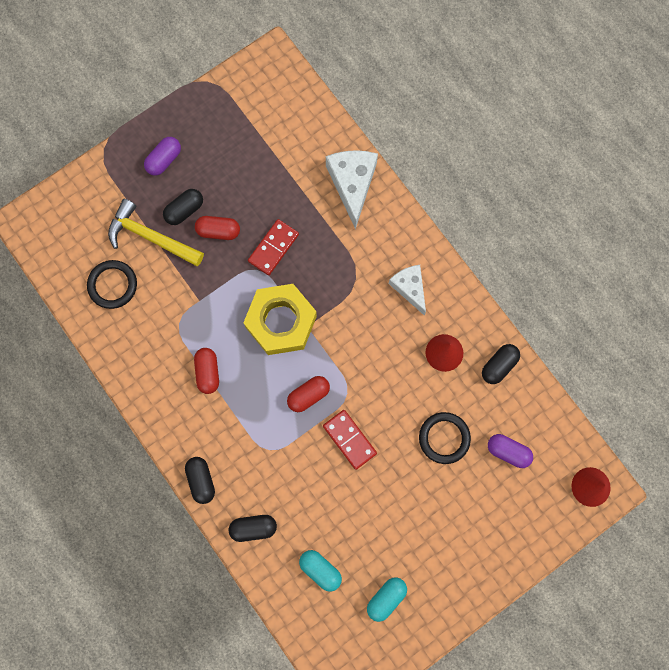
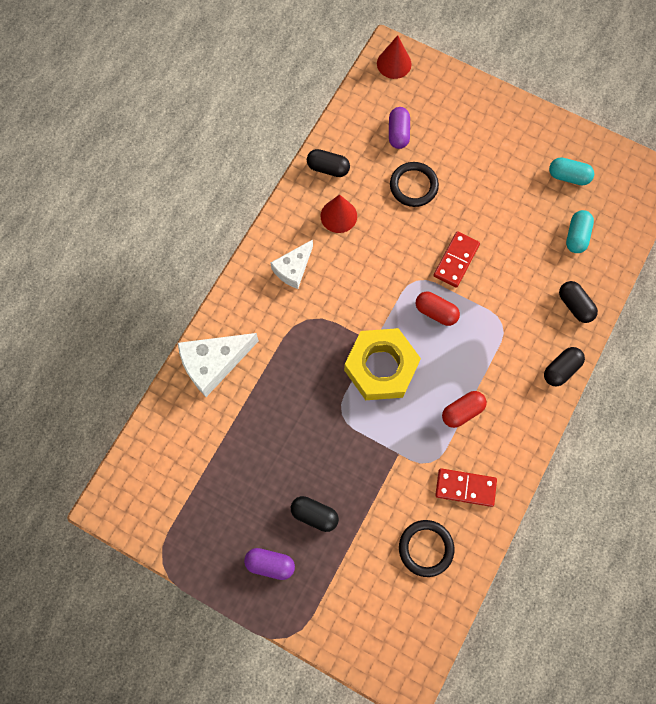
camera: 115 degrees left, 5 degrees down
(150, 237) = (358, 535): yellow hammer -> none
(218, 231) = (320, 469): red capsule -> none
(273, 248) = (312, 408): red domino -> red domino (465, 487)

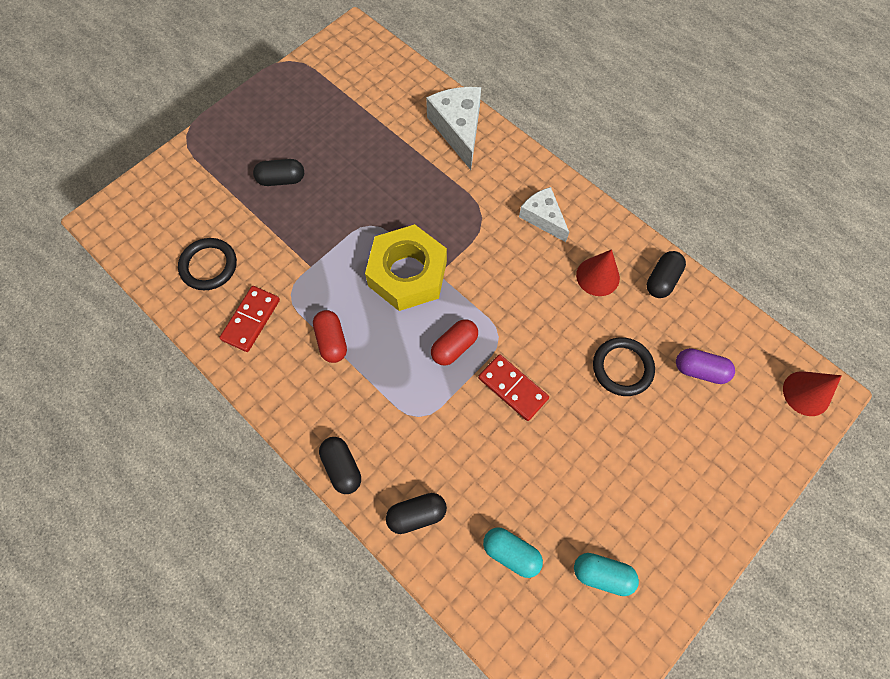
camera: 105 degrees right, 5 degrees down
(270, 564) = (253, 136): purple capsule -> none
(314, 515) = (281, 179): black capsule -> black capsule turned 45 degrees clockwise
(568, 176) = (602, 574): turquoise capsule -> turquoise capsule turned 75 degrees clockwise

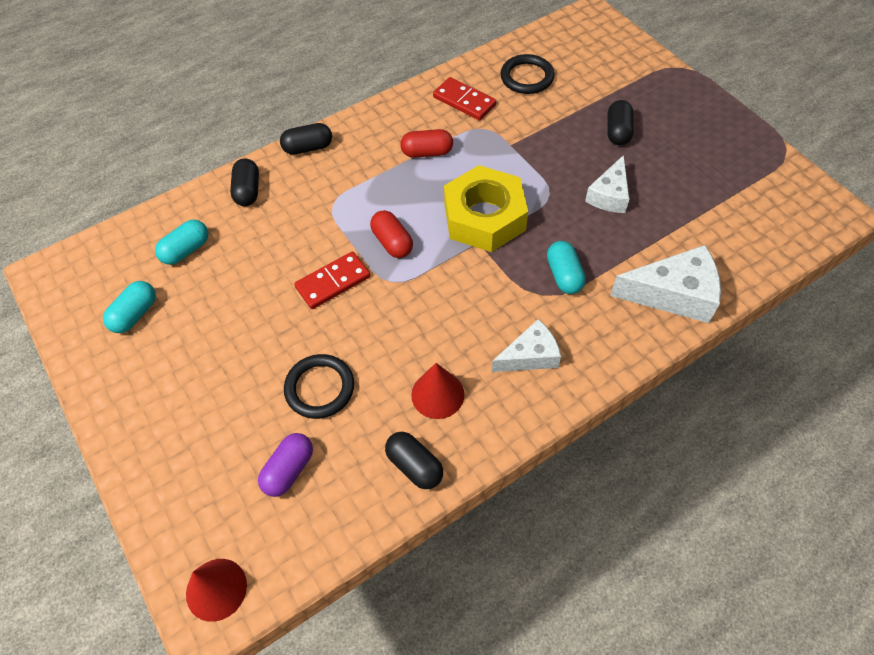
camera: 105 degrees right, 10 degrees down
(362, 179) = (609, 195): none -> white cheese
(458, 204) = (564, 275): none -> turquoise capsule

